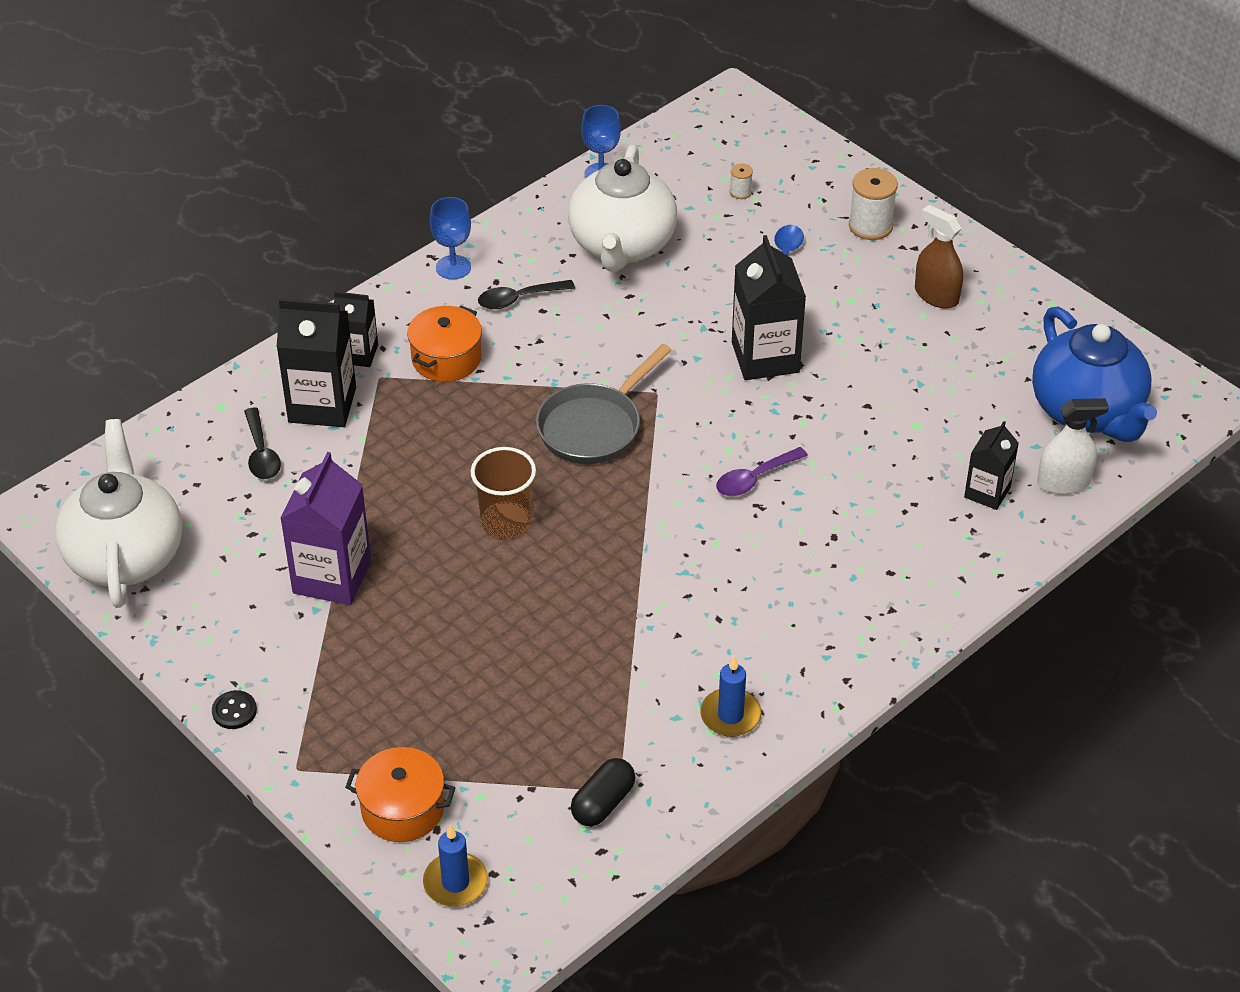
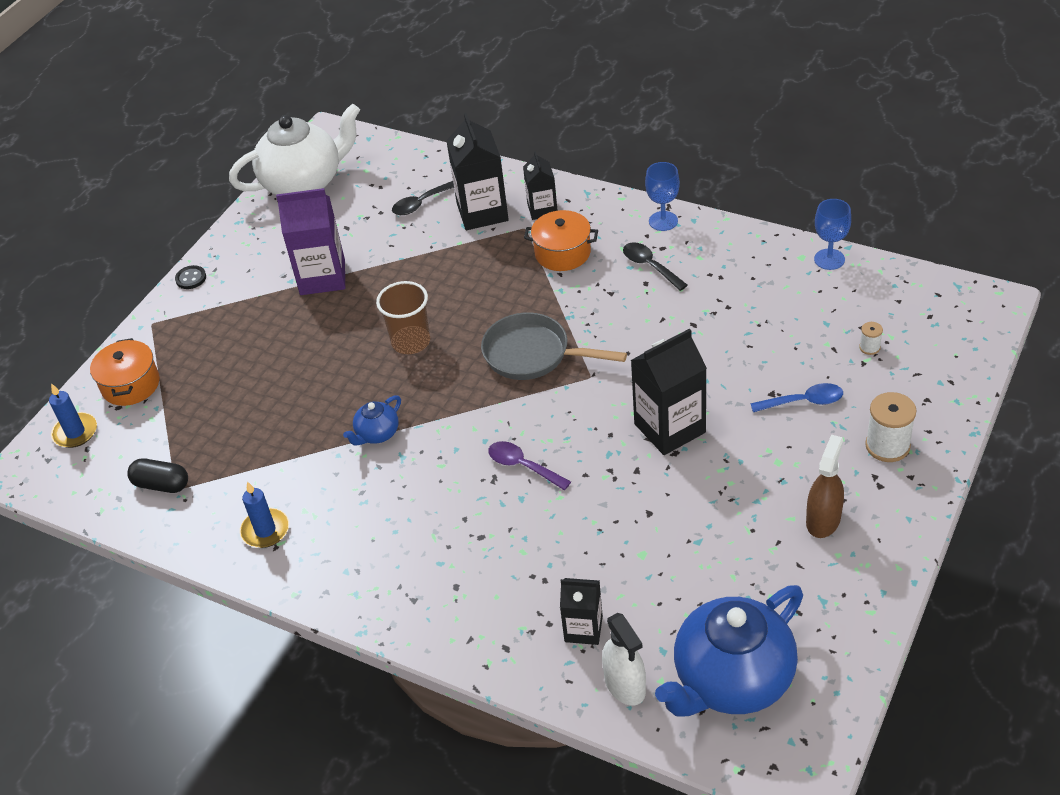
camera: 75 degrees right, 0 degrees up
(622, 246) = (750, 300): white teapot -> none
(637, 585) = (377, 434): none -> blue teapot

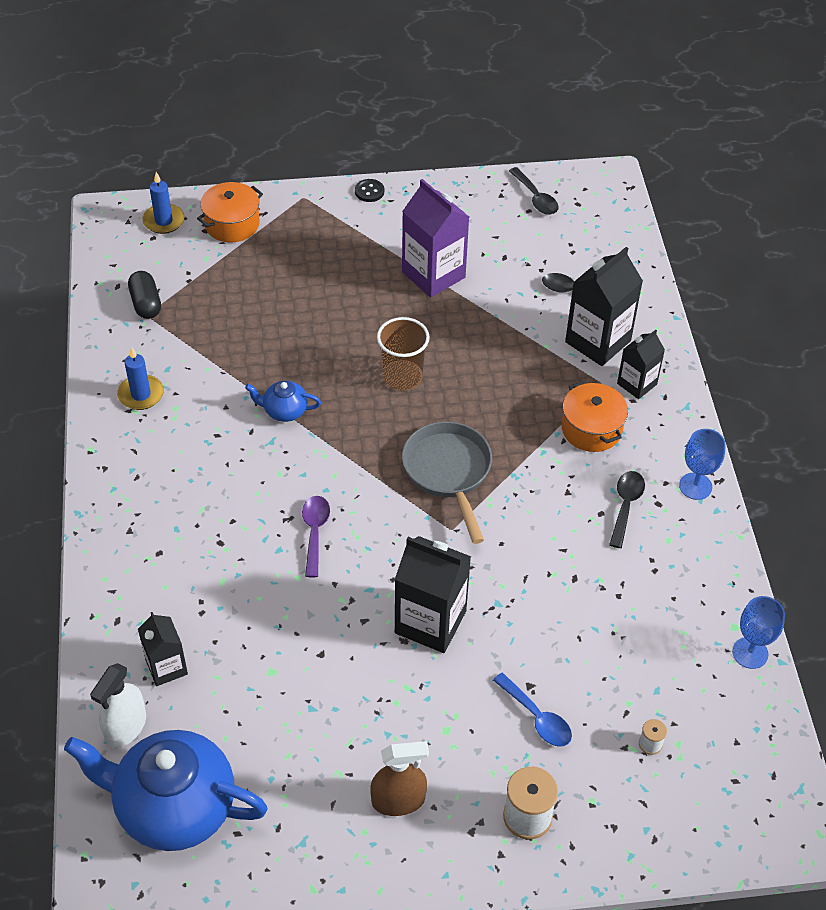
camera: 50 degrees right, 5 degrees up
(304, 183) = (535, 198): white teapot -> black spoon

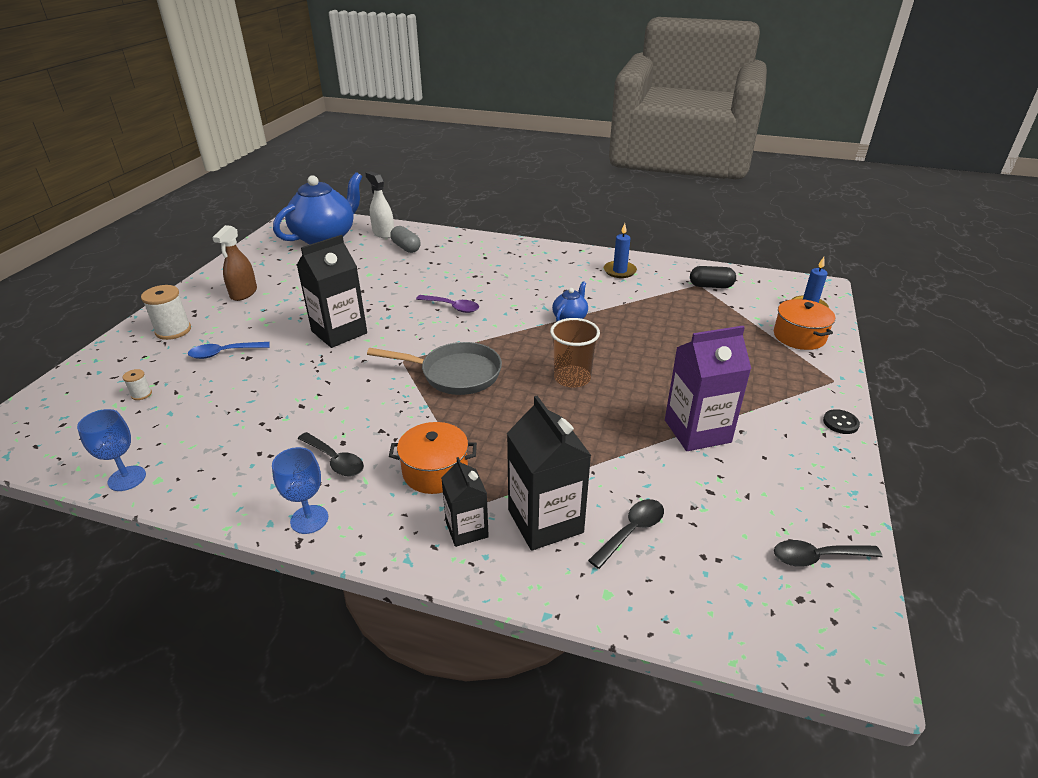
camera: 115 degrees right, 15 degrees down
(166, 667) = (406, 247): black carton -> grey capsule

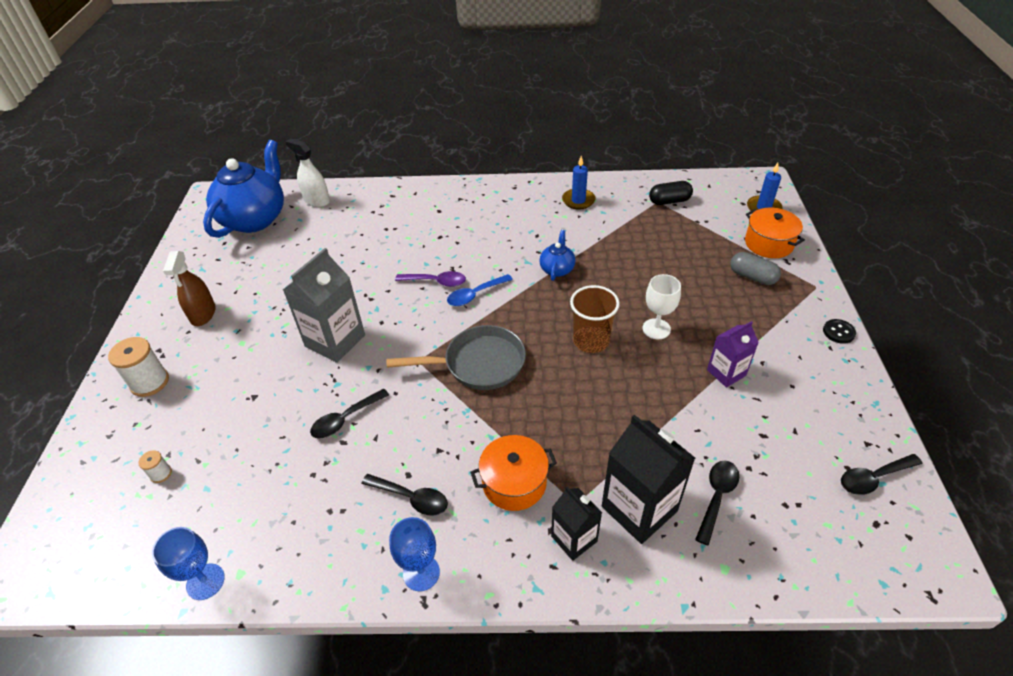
camera: 15 degrees left, 10 degrees up
(224, 353) = (224, 398): blue spoon -> blue spoon (475, 295)
(313, 389) = (345, 419): none -> black spoon
(339, 332) = (335, 341): black carton -> grey carton
(406, 247) = (350, 215): grey capsule -> grey capsule (752, 277)
(643, 382) = (656, 329): none -> white goblet
(697, 431) = (726, 373): purple carton -> purple carton, size x0.59

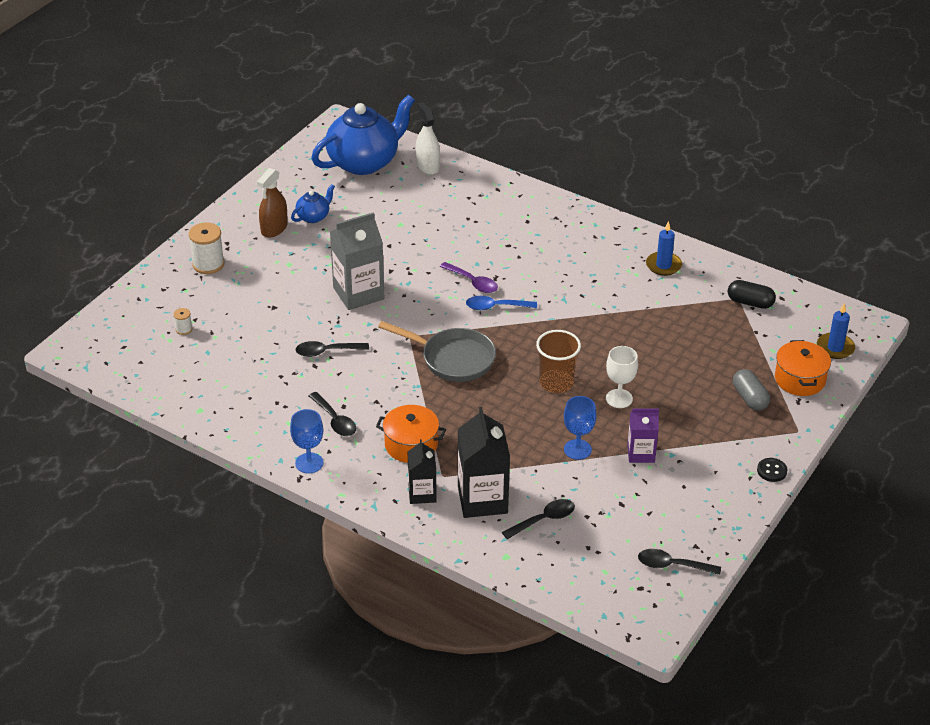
camera: 30 degrees right, 5 degrees down
(205, 581) = (177, 404): blue goblet -> blue goblet (577, 449)
(557, 269) = (583, 316): blue teapot -> blue teapot (313, 217)

